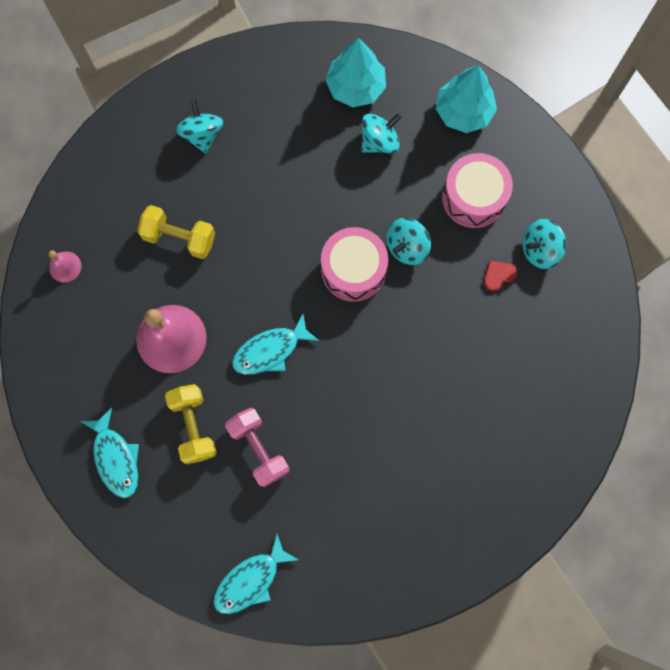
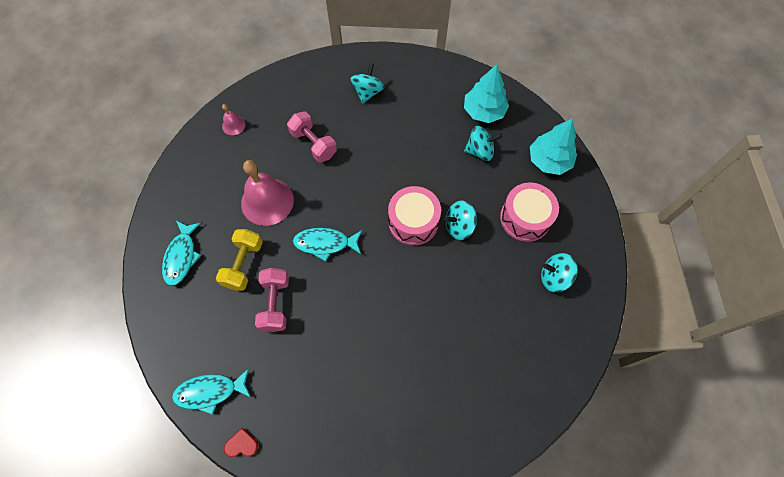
camera: 30 degrees right, 10 degrees down
(179, 238) = (313, 144): yellow dumbbell -> pink dumbbell
(498, 275) = (513, 279): red heart -> red heart (241, 444)

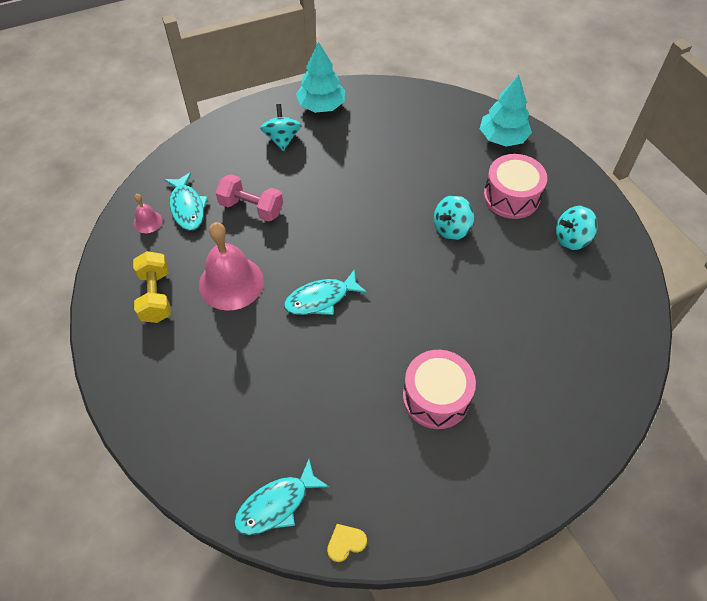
camera: 25 degrees left, 10 degrees down
(181, 257) = (161, 378): turquoise fish -> turquoise fish (187, 207)
(241, 444) = (345, 543): red heart -> yellow heart
(243, 264) = (240, 356): yellow dumbbell -> yellow dumbbell (156, 296)
(275, 304) = (300, 381): pink dumbbell -> none
(413, 222) = (402, 242): pink drum -> pink drum (436, 397)
(480, 151) = (430, 153): turquoise spinning top -> none
(484, 111) = (413, 116): turquoise tree -> turquoise tree (321, 106)

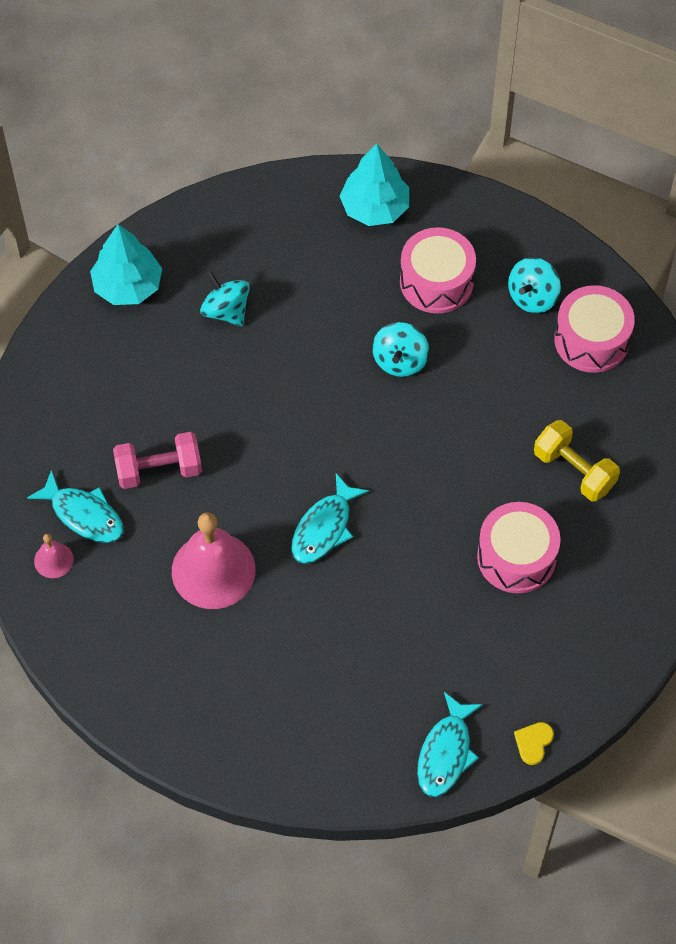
camera: 35 degrees left, 5 degrees up
(156, 296) = (144, 636): yellow dumbbell -> yellow dumbbell (574, 470)
(282, 139) = (118, 360): turquoise spinning top -> turquoise spinning top (226, 311)
(596, 286) = (591, 340): none -> pink drum

